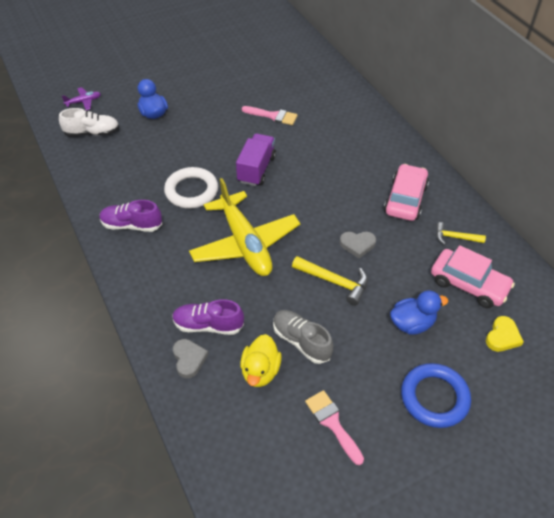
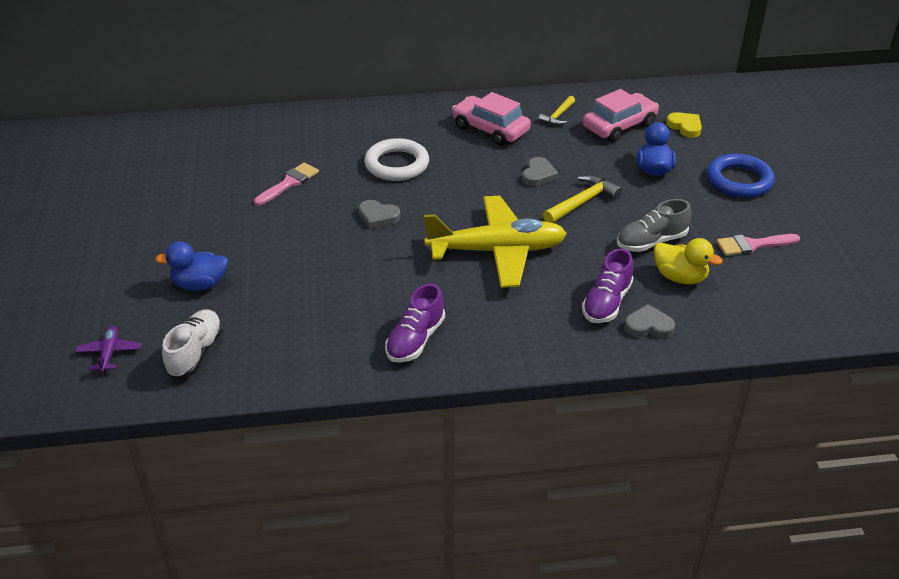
camera: 70 degrees left, 10 degrees down
(191, 191) = (383, 276): white ring -> white ring (397, 164)
(256, 169) = (378, 217): purple truck -> grey heart

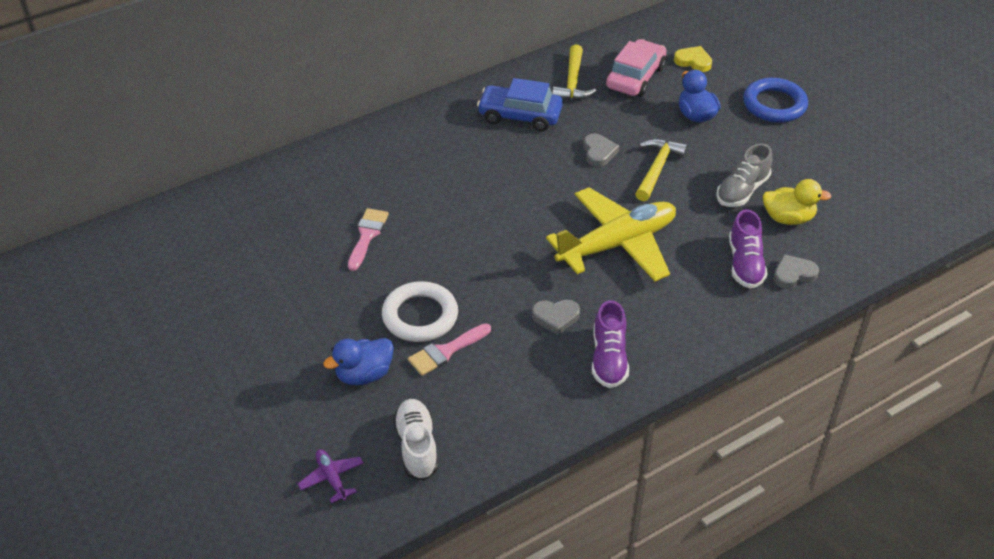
camera: 25 degrees left, 5 degrees up
(378, 217) = (482, 244): grey heart -> grey heart (556, 317)
(397, 164) = (458, 182): white ring -> white ring (420, 316)
(490, 129) = (520, 116): pink car -> blue car
(558, 116) = (572, 82): yellow hammer -> yellow hammer, size x1.53
(752, 245) = (825, 167): pink brush -> pink brush (446, 351)

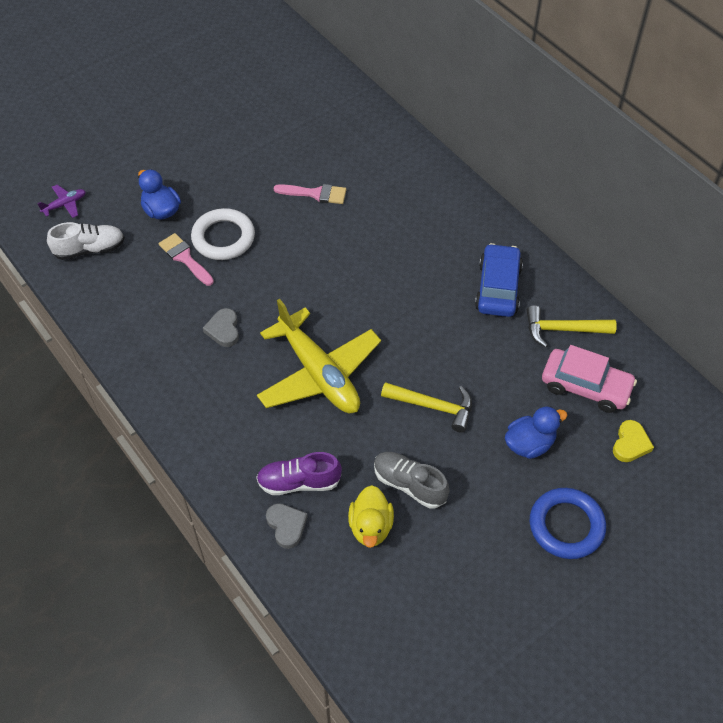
camera: 85 degrees right, 10 degrees up
(599, 152) = (451, 355): grey heart -> none
(609, 359) = (175, 370): purple shoe -> none

